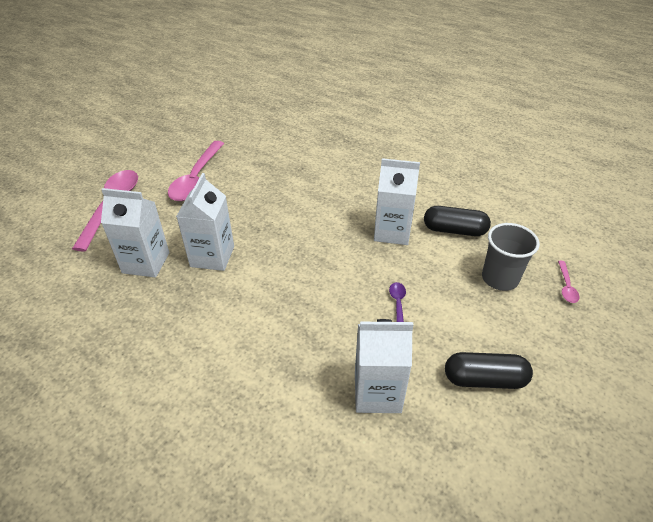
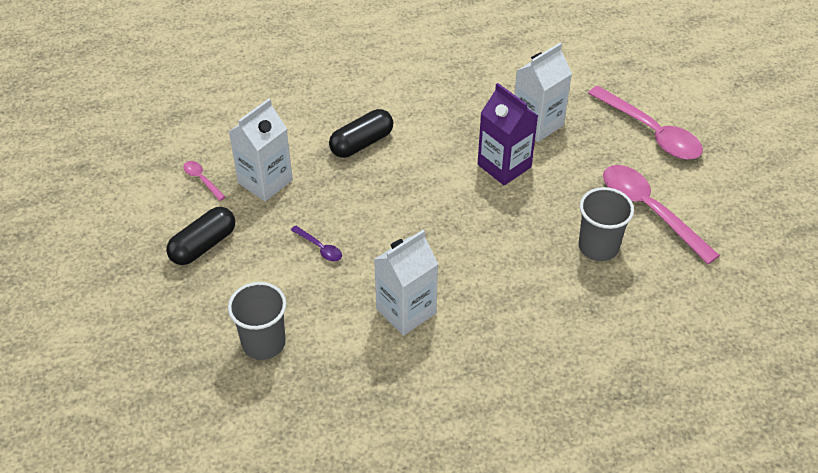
camera: 130 degrees right, 5 degrees up
(212, 256) = (504, 166): white carton -> purple carton
(249, 184) = (598, 247): none -> grey cup
(454, 230) = (354, 364): black capsule -> black capsule (361, 143)
(566, 286) = (199, 385): pink spoon -> pink spoon (201, 179)

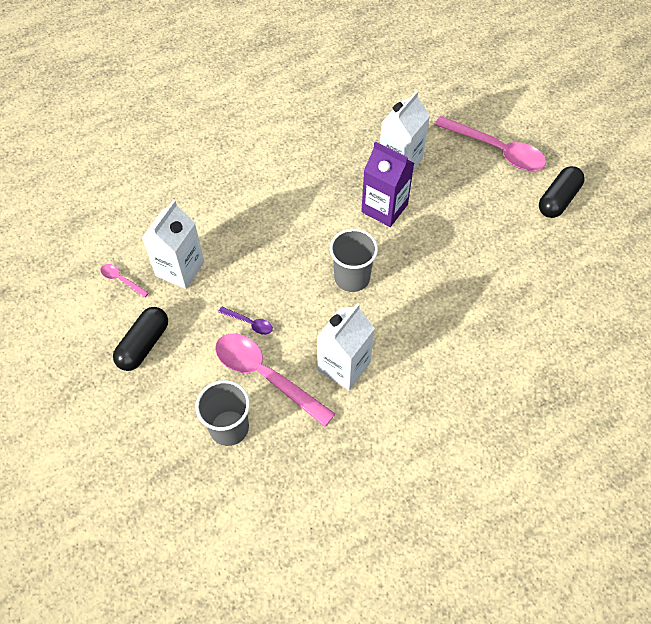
camera: 15 degrees left, 10 degrees up
(361, 143) = (254, 213): black capsule -> black capsule (558, 199)
(598, 247) = (486, 267): grey cup -> grey cup (352, 278)
(649, 210) = (517, 224): pink spoon -> pink spoon (265, 375)

